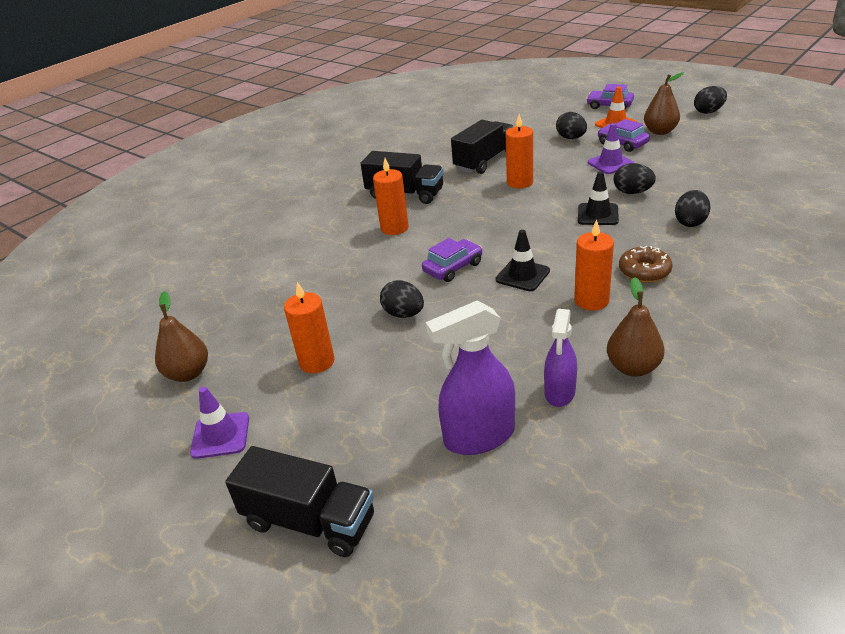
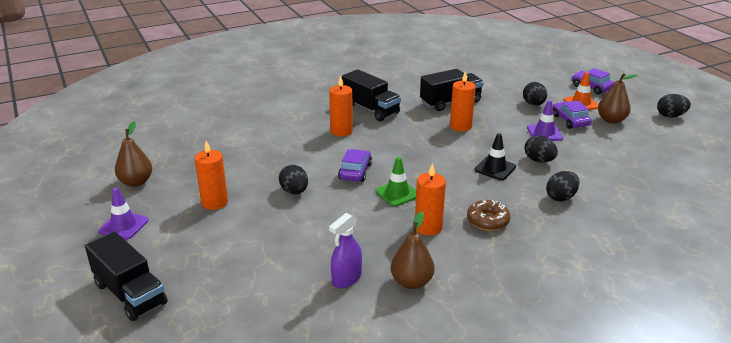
camera: 20 degrees right, 5 degrees down
(453, 267) = (355, 172): purple car -> purple car turned 60 degrees counterclockwise
(479, 436) = (269, 285): purple spray bottle -> none
(522, 275) = (397, 193): black traffic cone -> green traffic cone

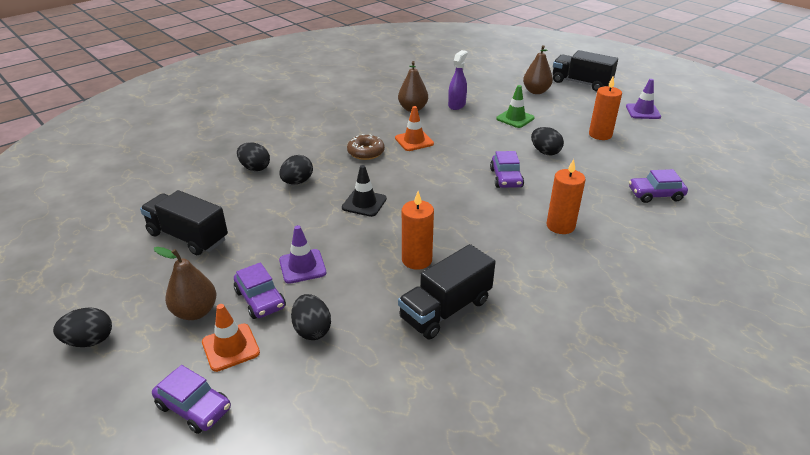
camera: 165 degrees right, 5 degrees up
(136, 182) = (687, 140): brown pear -> brown pear (536, 91)
(241, 141) = (655, 194): none -> purple car
(370, 109) = (553, 271): black truck -> black truck (188, 237)
(397, 193) = (453, 163): green traffic cone -> green traffic cone (515, 118)
(428, 227) = (414, 141): orange candle -> orange traffic cone
(539, 160) = (314, 221): black egg -> black egg (255, 168)

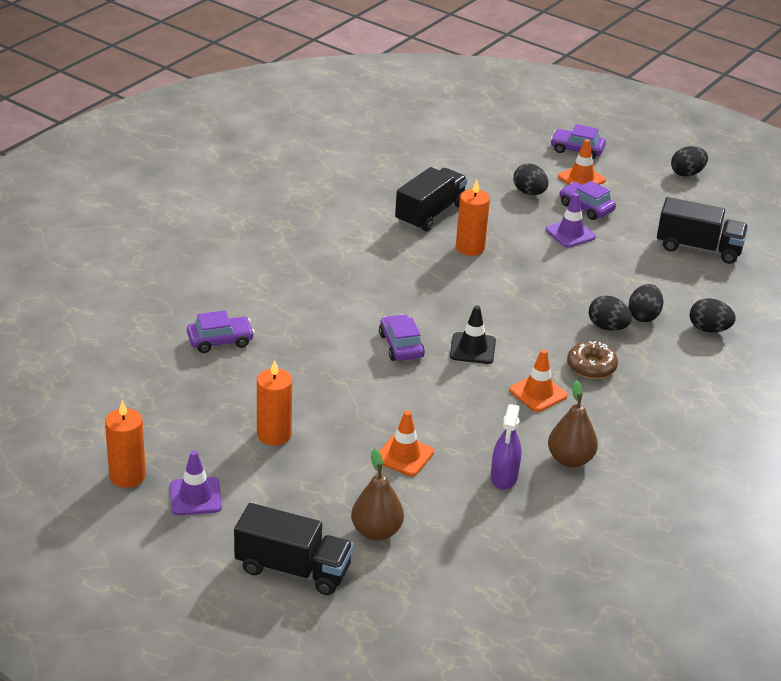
camera: 165 degrees right, 0 degrees up
(195, 312) = (629, 196): brown pear -> none
(364, 203) = (551, 298): black traffic cone -> black traffic cone (472, 348)
(515, 118) = (404, 455): green traffic cone -> orange traffic cone
(545, 152) = (354, 392): black egg -> black egg (607, 327)
(560, 226) = (334, 293): orange candle -> orange candle (127, 476)

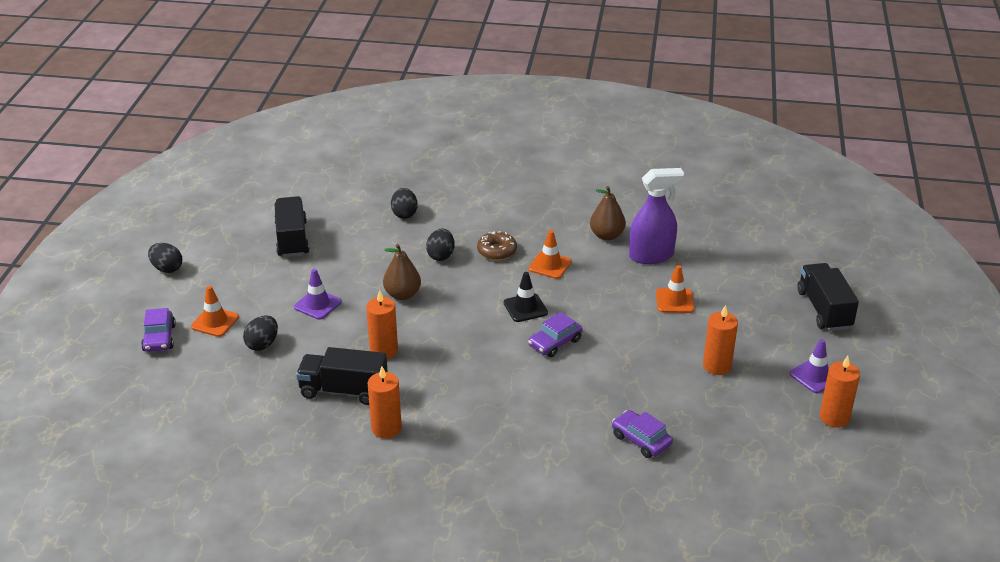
camera: 115 degrees left, 0 degrees up
(362, 220) = (386, 428): none -> orange candle
(376, 531) = (755, 289): brown pear -> brown pear (402, 295)
(504, 477) = (651, 256): purple spray bottle -> purple spray bottle, size x1.53
(586, 207) = (267, 307): purple car -> none
(643, 316) = (411, 243): black egg -> none

